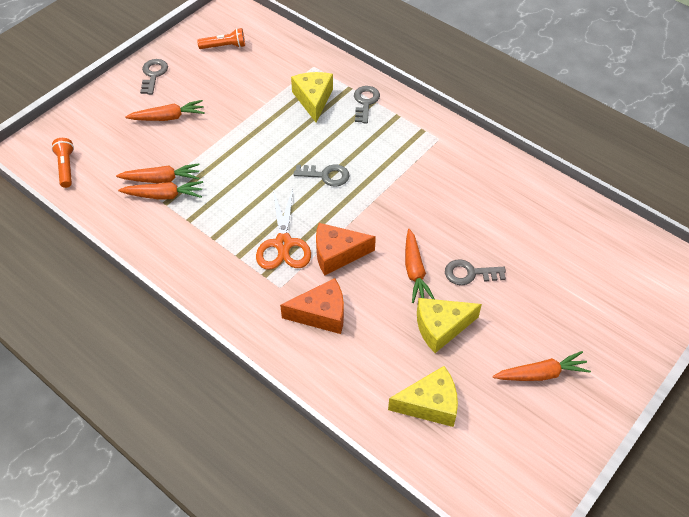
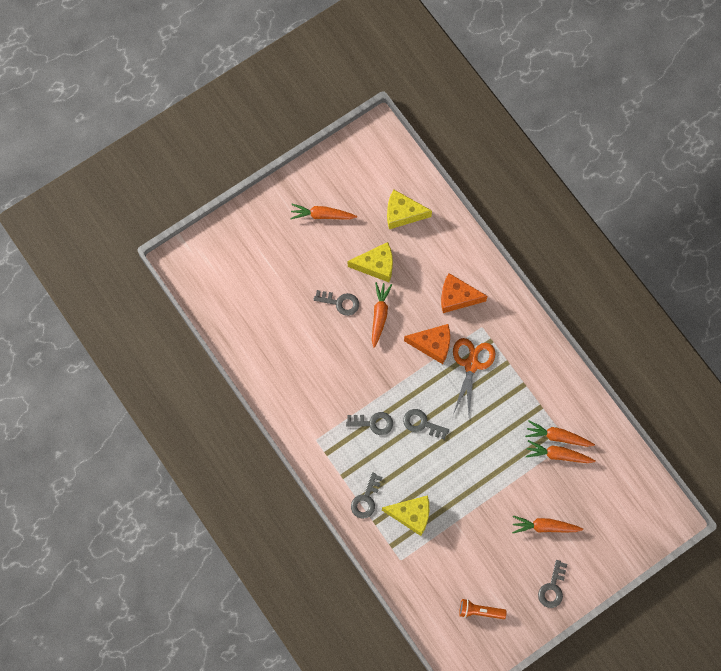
camera: 165 degrees left, 20 degrees up
(66, 167) = (637, 489): orange flashlight -> none
(313, 100) = (411, 515): yellow cheese -> yellow cheese turned 90 degrees counterclockwise
(381, 165) = (373, 423): none -> grey key

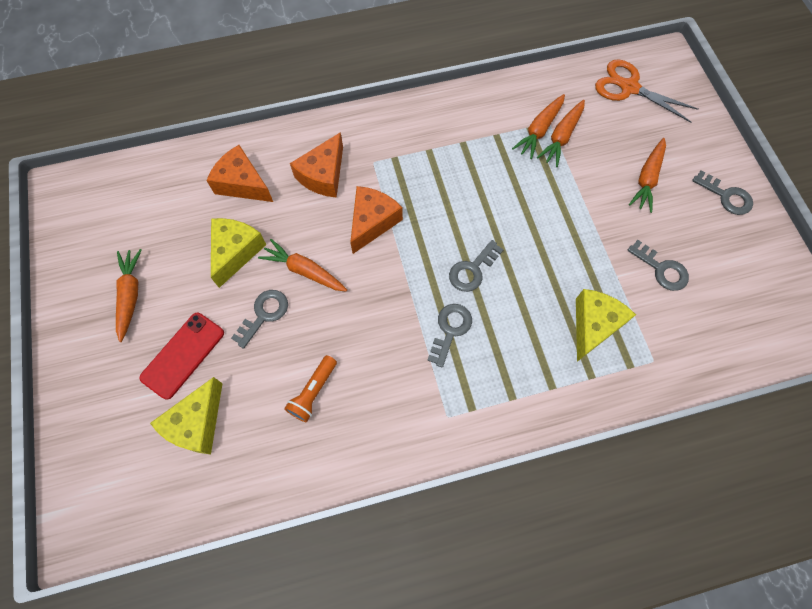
camera: 70 degrees left, 5 degrees down
(296, 266) = (183, 355): none -> red phone
(322, 215) = (130, 295): orange carrot -> orange carrot turned 150 degrees clockwise
(366, 499) = (556, 377): grey key -> grey key (661, 269)
(402, 213) = (184, 198): yellow cheese -> yellow cheese (197, 423)
(429, 246) = (242, 183): none -> orange cheese
(471, 364) = (416, 188): orange scissors -> orange scissors (629, 87)
(480, 611) = (743, 286): orange flashlight -> orange flashlight (313, 392)

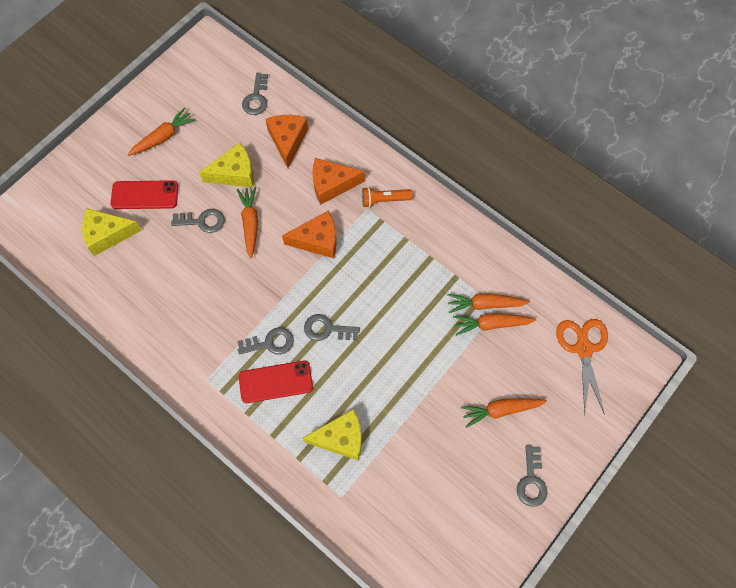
camera: 55 degrees right, 0 degrees up
(313, 392) = (170, 286): orange flashlight -> orange flashlight (384, 200)
(496, 350) = (275, 382): none -> red phone
(661, 269) = (424, 463): grey key -> grey key (256, 98)

